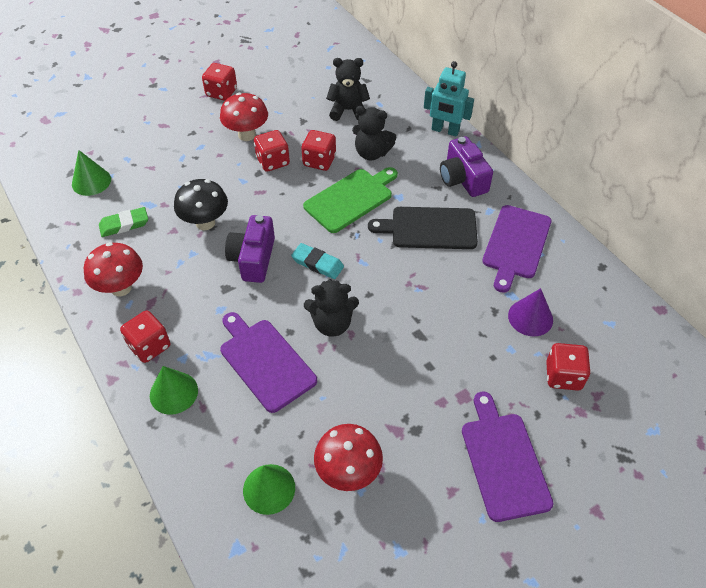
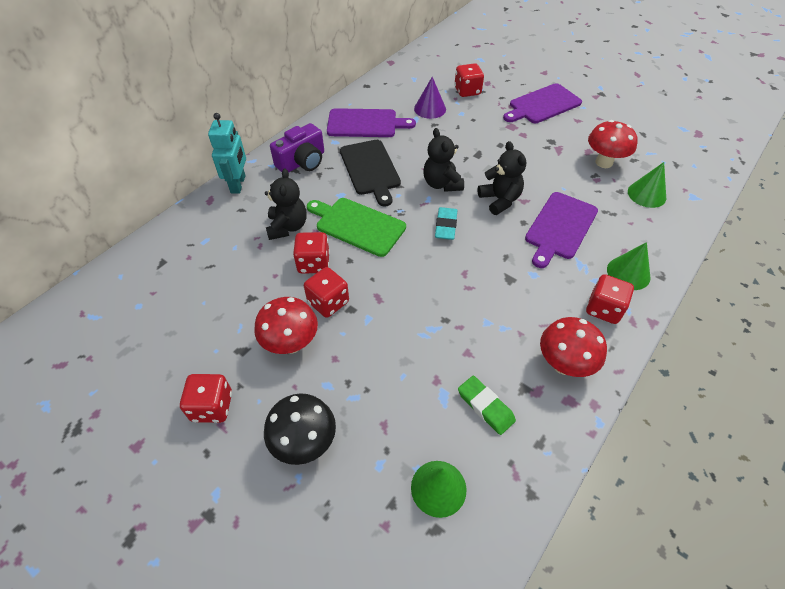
camera: 110 degrees left, 0 degrees up
(205, 223) = (443, 328): black mushroom -> black mushroom (305, 442)
(253, 259) = (466, 271): purple camera -> none
(348, 110) = (222, 263): black teddy bear -> black teddy bear (441, 184)

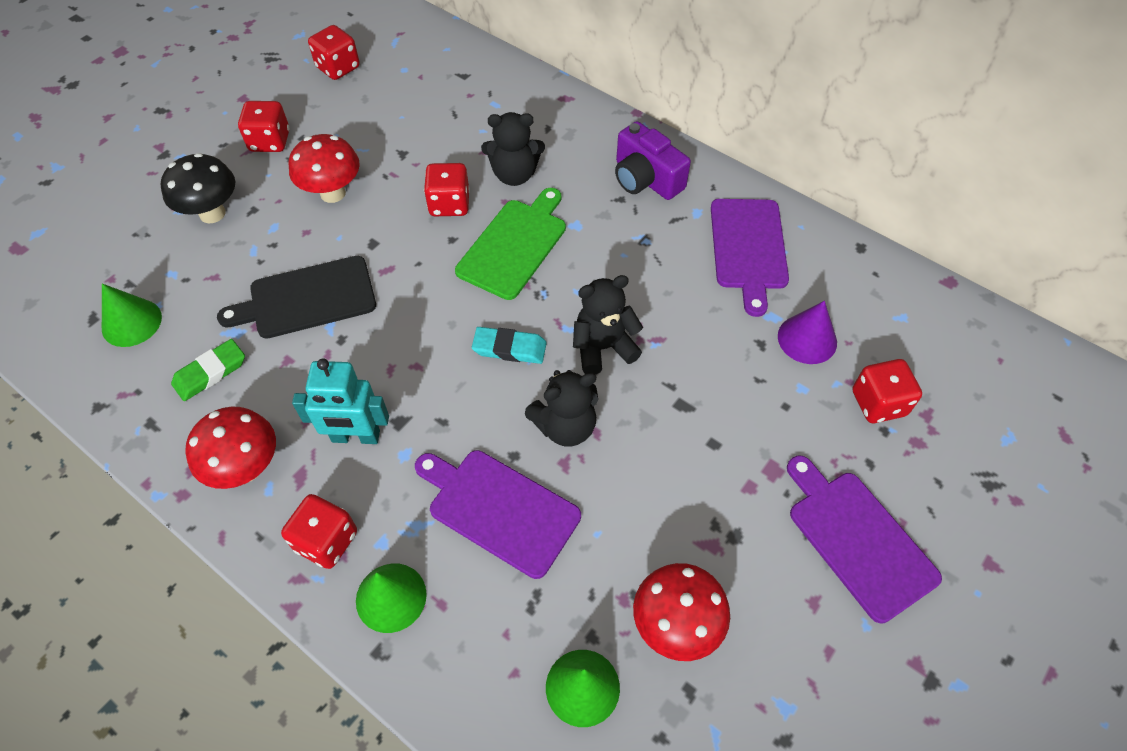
camera: 90 degrees right, 5 degrees up
(238, 184) = (595, 120): turquoise robot -> turquoise robot (356, 437)
(328, 302) = (386, 222): red dice -> red dice (338, 68)
(370, 169) = (633, 257): black cutting board -> black cutting board (307, 298)

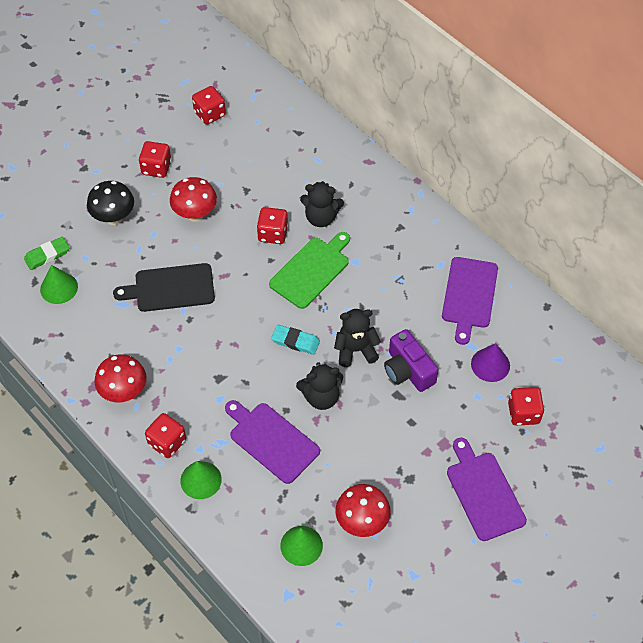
camera: 10 degrees right, 0 degrees up
(210, 373) = (106, 329): green eraser -> green eraser (47, 255)
(356, 437) = (191, 383): turquoise robot -> none
(646, 179) = (411, 234): purple camera -> purple camera (408, 370)

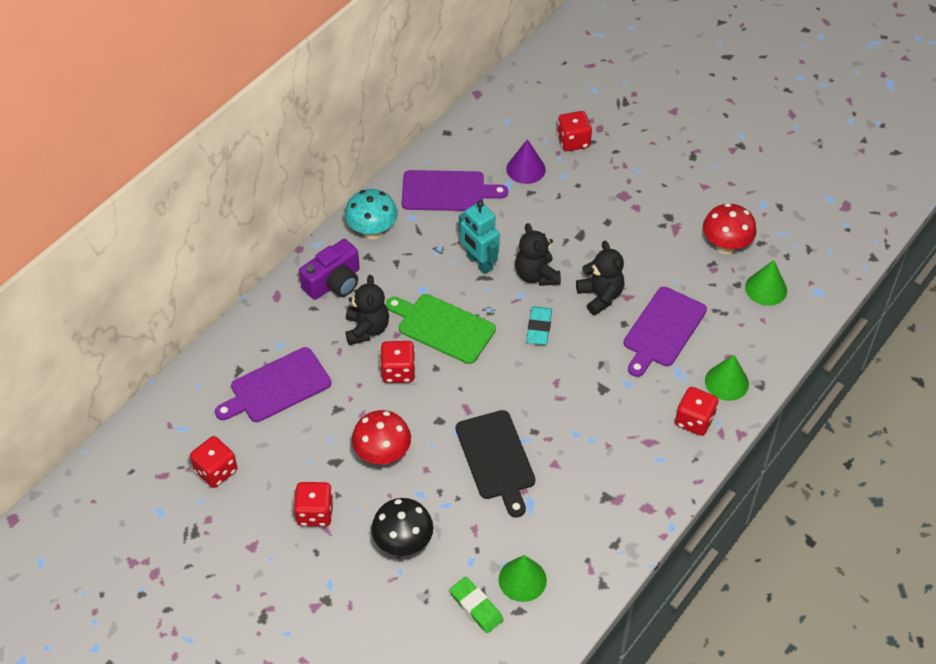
camera: 100 degrees left, 5 degrees down
(124, 392) = (646, 475): red mushroom -> none
(378, 308) = (479, 263): none -> turquoise robot
(408, 370) = (549, 230): purple camera -> purple camera (334, 282)
(428, 233) = (372, 232): none -> turquoise mushroom
(484, 492) = (665, 163): purple cutting board -> purple cutting board (277, 387)

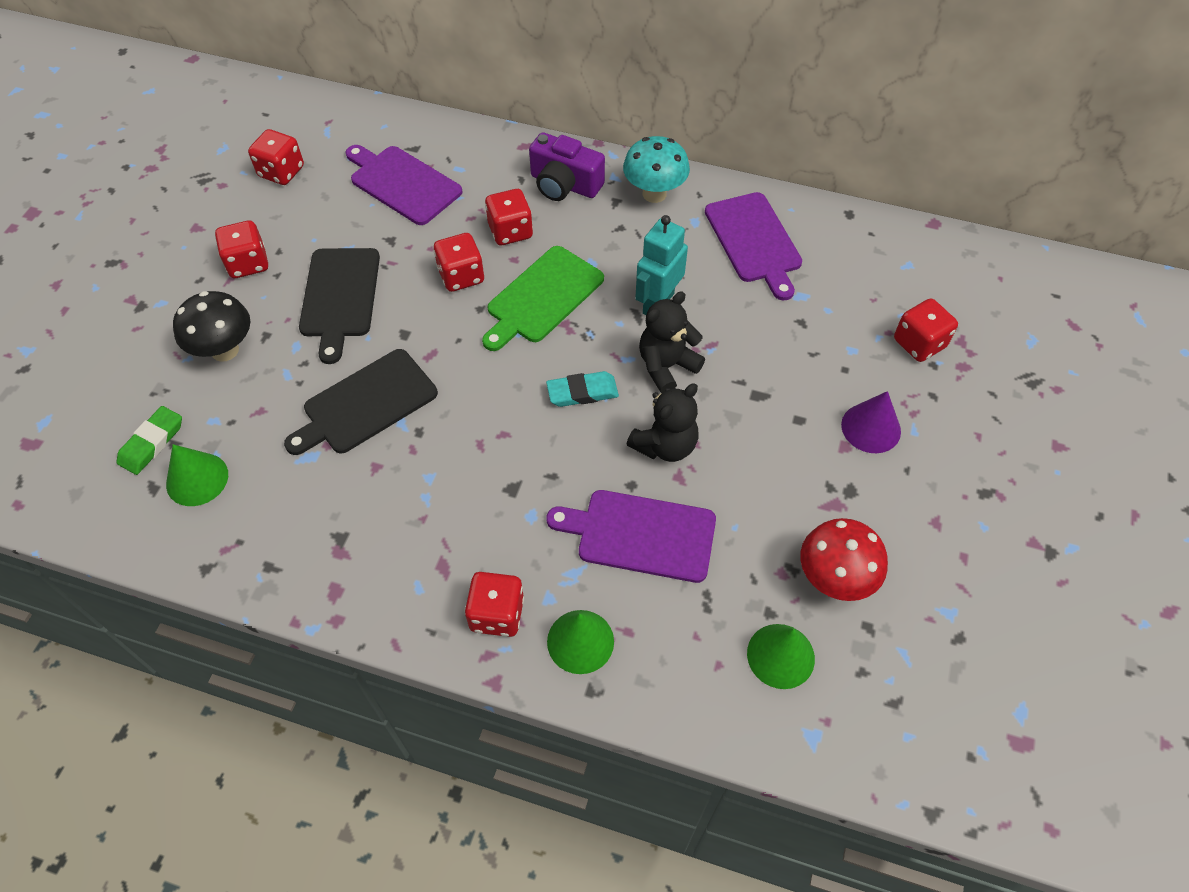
camera: 70 degrees right, 5 degrees up
(367, 329) = (510, 231): black teddy bear -> red dice
(382, 455) = (340, 297): red mushroom -> black cutting board
(443, 327) = (542, 297): green cutting board -> green cutting board turned 150 degrees counterclockwise
(526, 169) = (838, 306): purple cone -> purple cone (871, 428)

